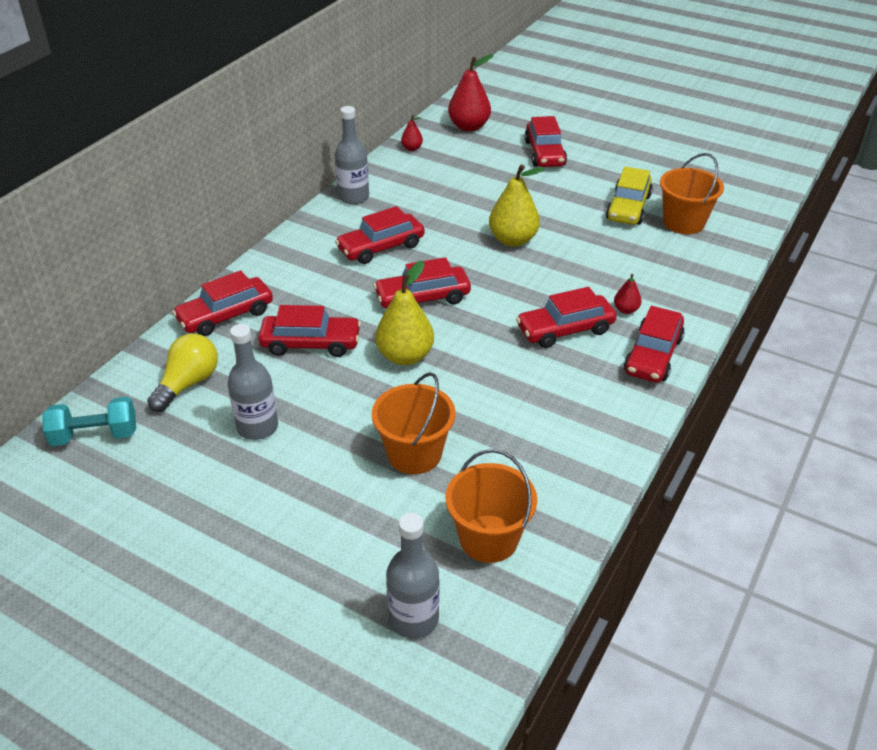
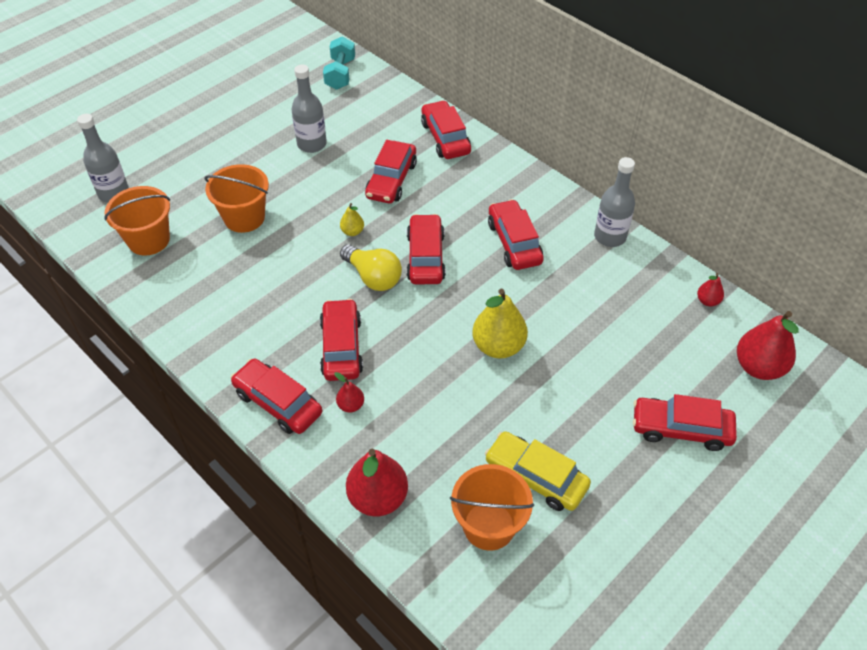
camera: 105 degrees right, 10 degrees up
(188, 384) = (372, 115): yellow light bulb -> yellow light bulb (373, 277)
(405, 356) = (352, 232): yellow pear -> yellow pear, size x0.49
(702, 277) = (378, 498): none -> red pear

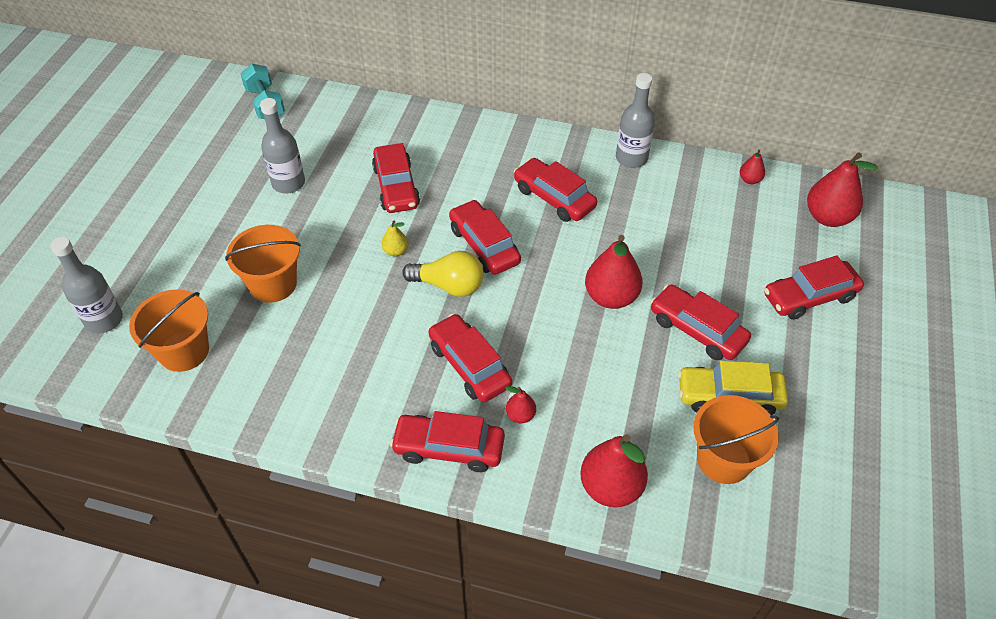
camera: 30 degrees left, 0 degrees up
(445, 138) = (418, 127): red car -> red car (697, 330)
(498, 346) = (611, 297): yellow pear -> red pear

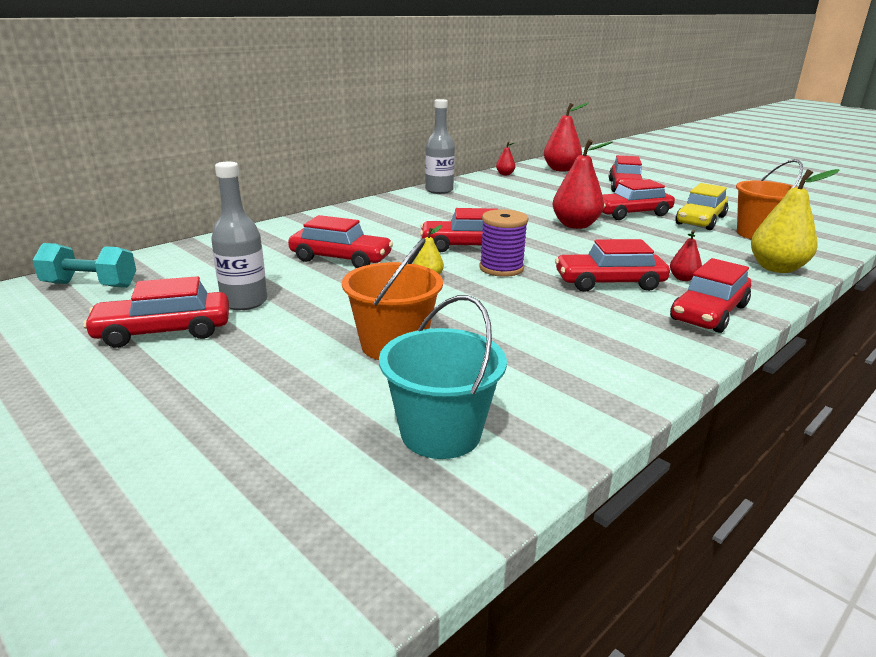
camera: 60 degrees left, 25 degrees down
(104, 320) = (291, 497): grey bottle -> none
(184, 351) = (440, 433): orange bucket -> turquoise bucket
(449, 285) = (501, 268): yellow light bulb -> purple spool
(554, 198) = (446, 216): red car -> red car (164, 331)
(611, 487) = (776, 268): red pear -> yellow pear

